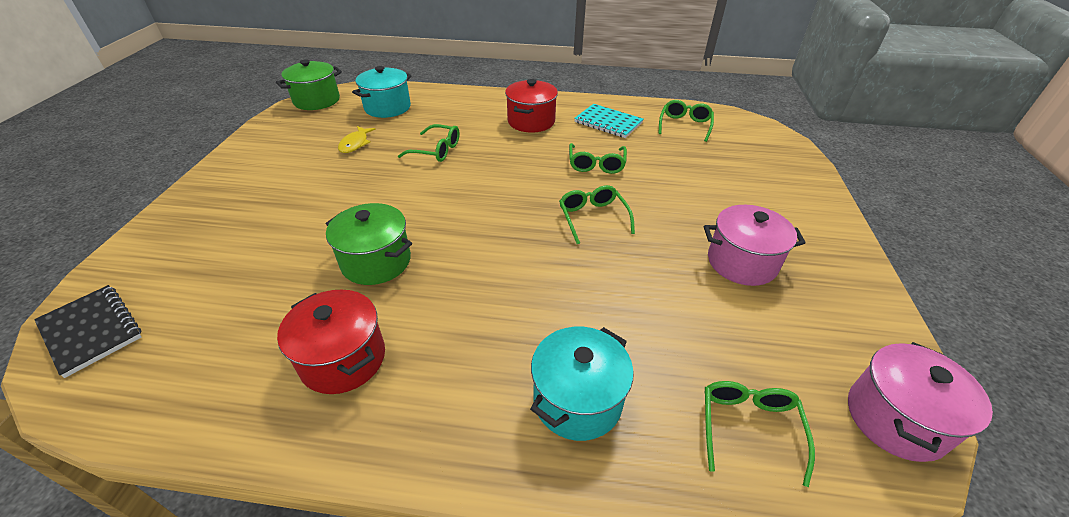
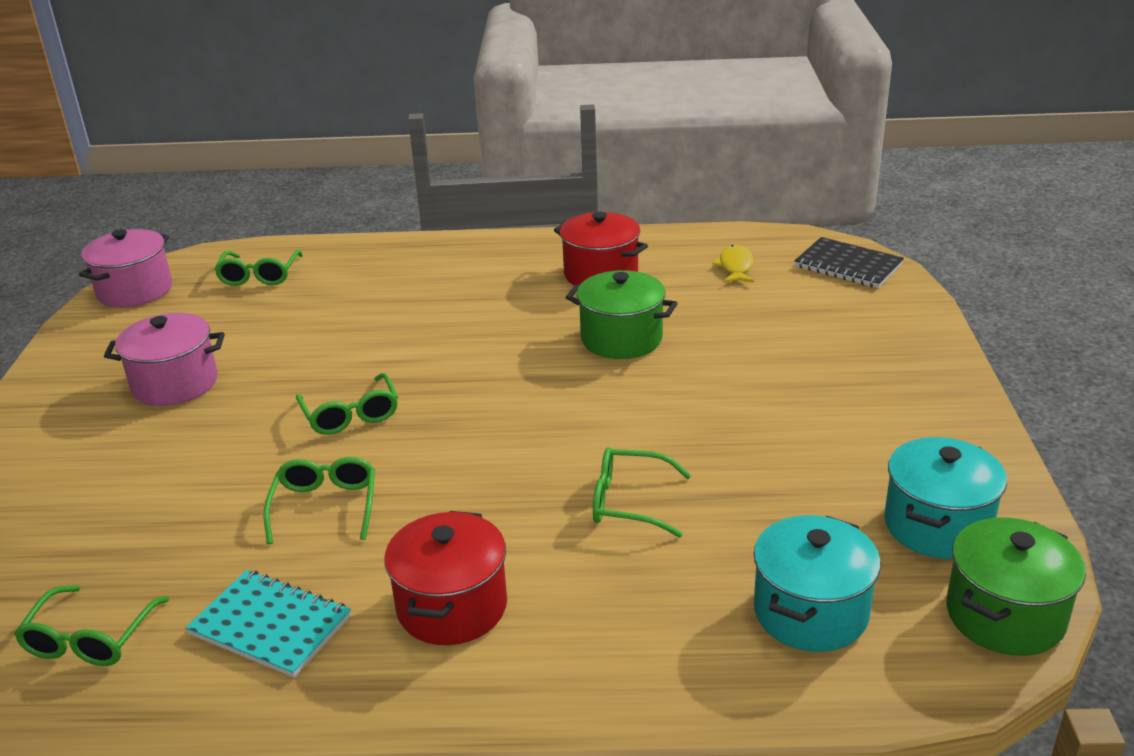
camera: 175 degrees right, 10 degrees down
(355, 144) = (793, 499): yellow fish -> yellow fish (735, 267)
(577, 400) = (393, 274): turquoise pot -> turquoise pot (937, 526)

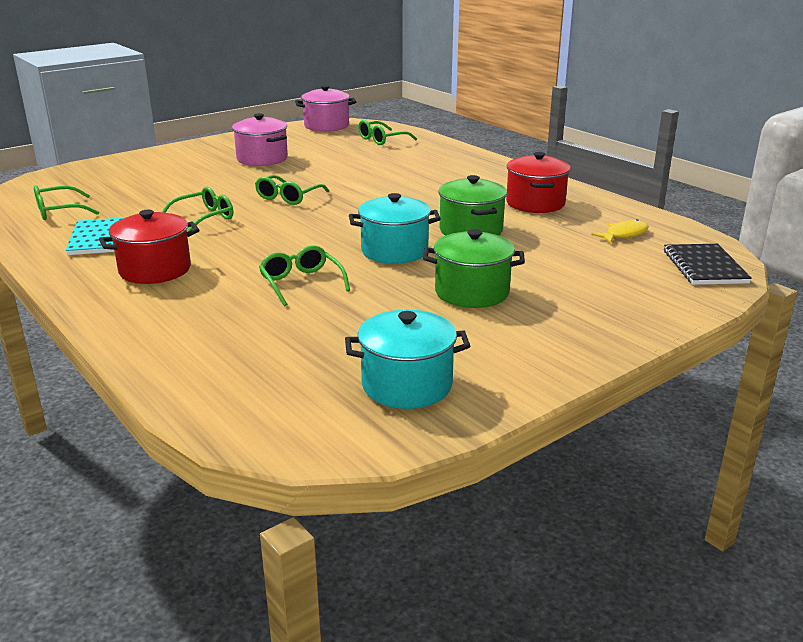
camera: 50 degrees right, 5 degrees down
(810, 612) = (256, 365): turquoise pot -> turquoise pot (394, 251)
(1005, 615) = (330, 437): green pot -> green pot (472, 292)

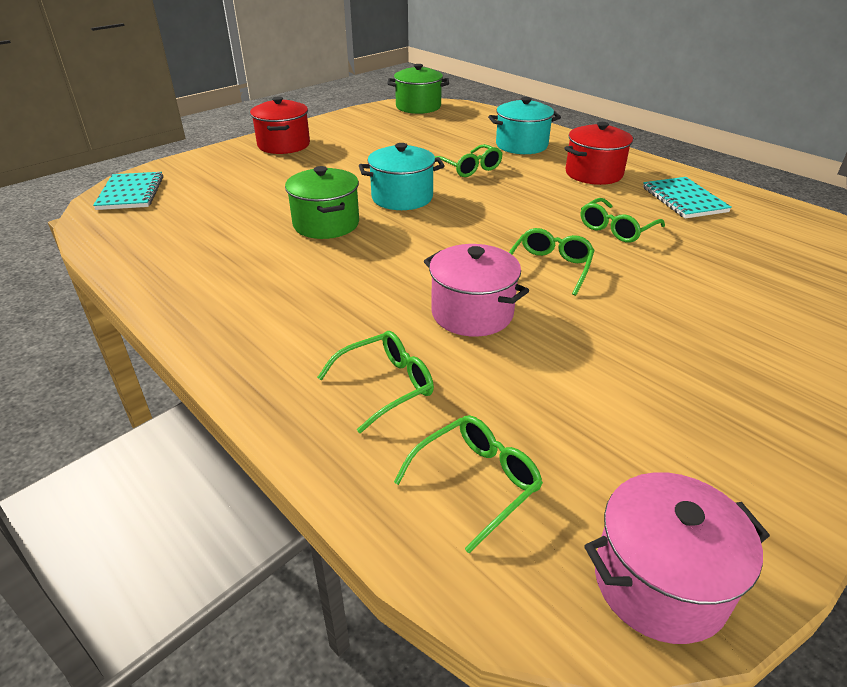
camera: 175 degrees right, 10 degrees up
(59, 211) = (787, 232): green glasses -> green glasses (386, 385)
(262, 159) = (670, 370): pink pot -> pink pot (472, 313)
(407, 385) = (383, 121): turquoise pot -> turquoise pot (521, 145)
(472, 292) = (339, 166): green pot -> green pot (418, 107)
(535, 203) = (234, 270): red pot -> red pot (284, 145)
(624, 234) = (167, 225): yellow fish -> none
(704, 267) = (130, 193): black notebook -> turquoise notebook

